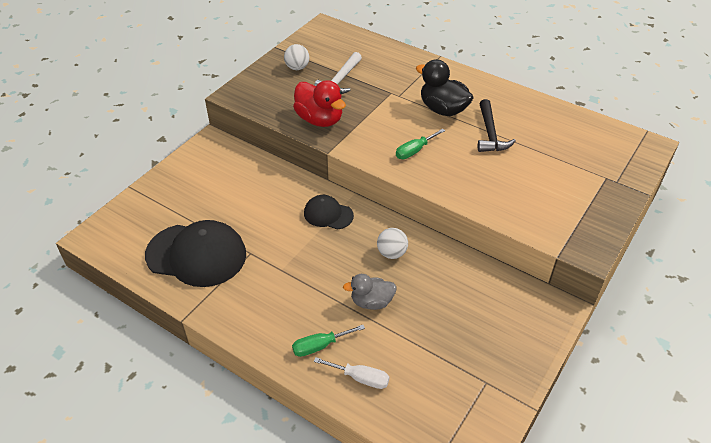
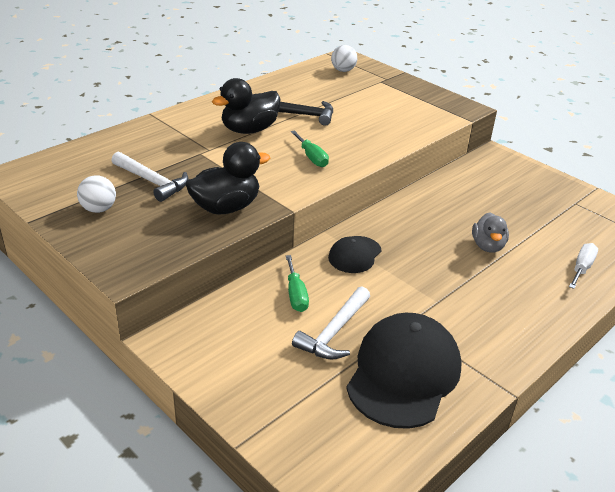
camera: 80 degrees left, 10 degrees down
(233, 214) = (334, 332): none -> white hammer
(319, 120) = (226, 207): red duck -> black duck
(320, 346) = (546, 288): green screwdriver -> green screwdriver (296, 295)
(392, 253) = (422, 223): white ball -> white ball (343, 70)

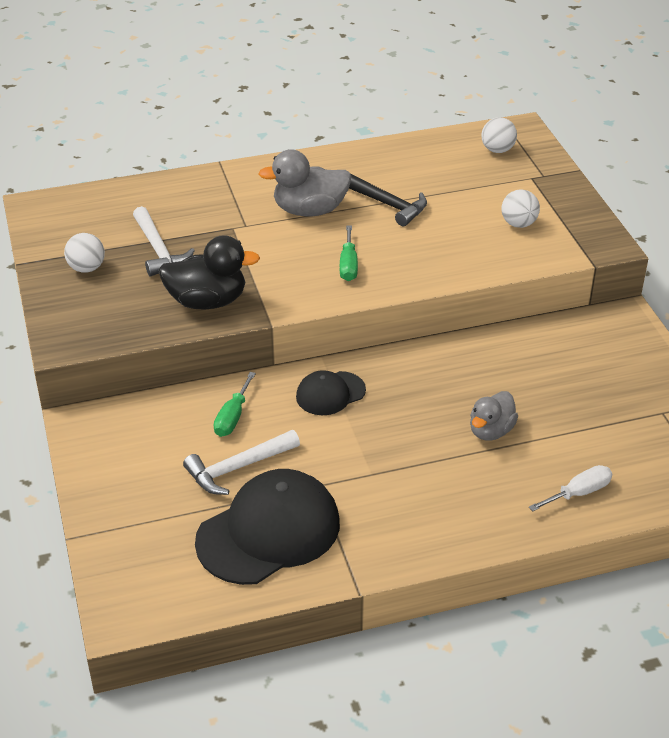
camera: 30 degrees right, 5 degrees up
(249, 130) = (309, 210): black duck -> grey duck
(400, 108) = (518, 224): none -> white ball

